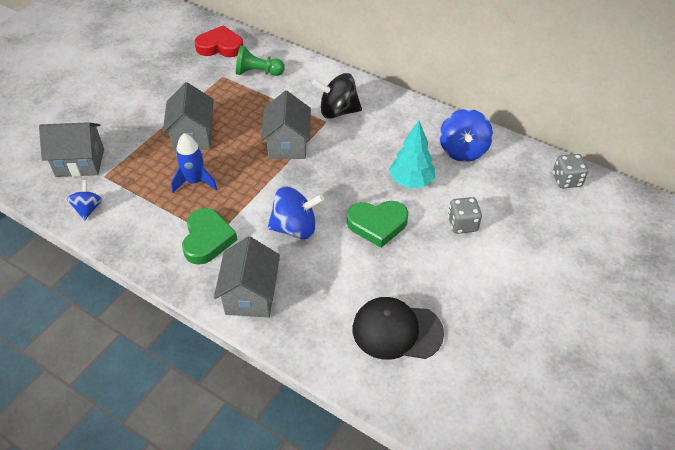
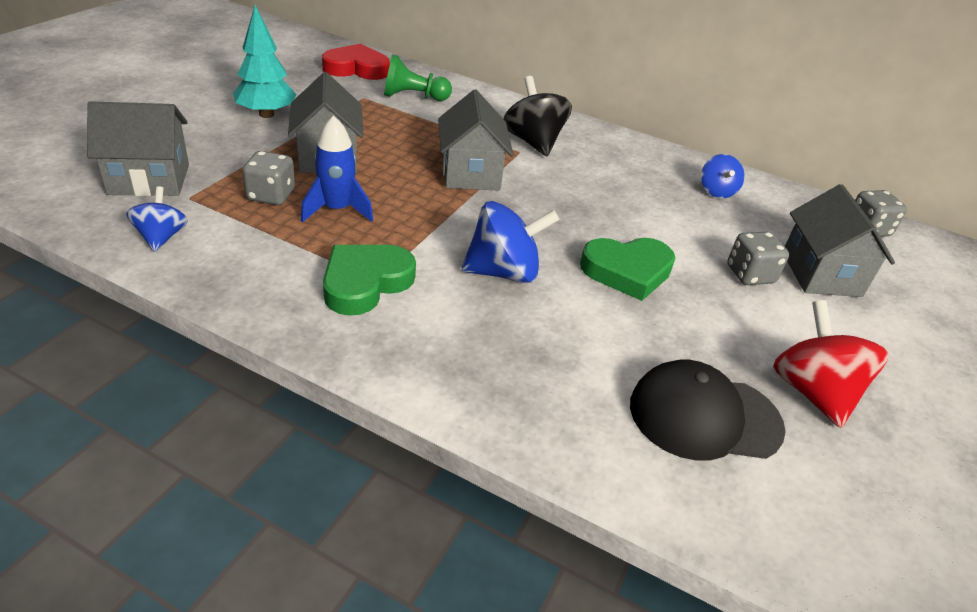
camera: 10 degrees left, 10 degrees down
(154, 172) = (271, 195): none -> grey dice
(207, 239) = (365, 283): green heart -> green heart turned 135 degrees counterclockwise
(251, 295) = (450, 362): grey house -> grey house (821, 274)
(338, 111) = (533, 142): black spinning top -> black spinning top turned 75 degrees clockwise
(411, 181) = (659, 222): turquoise tree -> turquoise tree (266, 114)
(462, 150) = (716, 191): blue spinning top -> blue spinning top, size x0.60
(472, 314) = (812, 392): none -> red spinning top

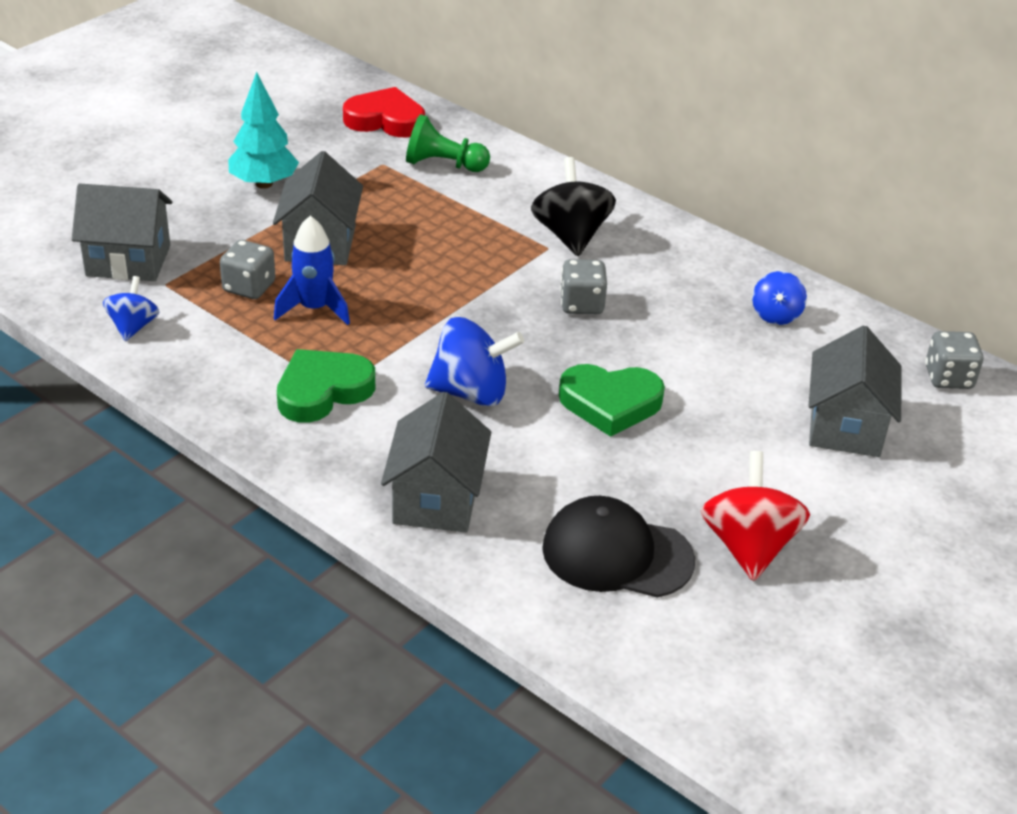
camera: 15 degrees right, 0 degrees up
(470, 173) = (477, 273): grey house -> grey house (436, 499)
(750, 275) = (755, 420): grey dice -> grey dice (581, 304)

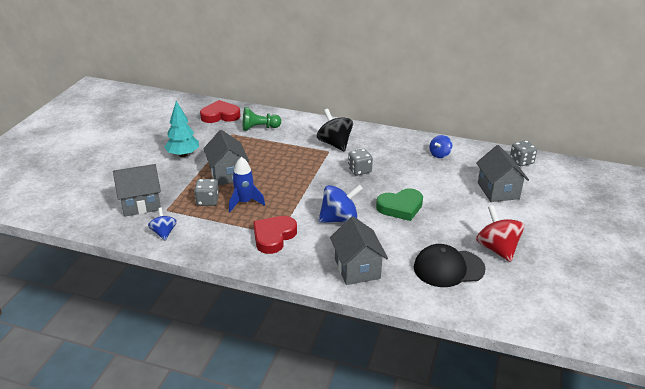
camera: 20 degrees left, 5 degrees down
(323, 391) = (273, 237): green heart -> red heart
(776, 315) = (439, 154): blue spinning top -> blue spinning top turned 45 degrees clockwise

